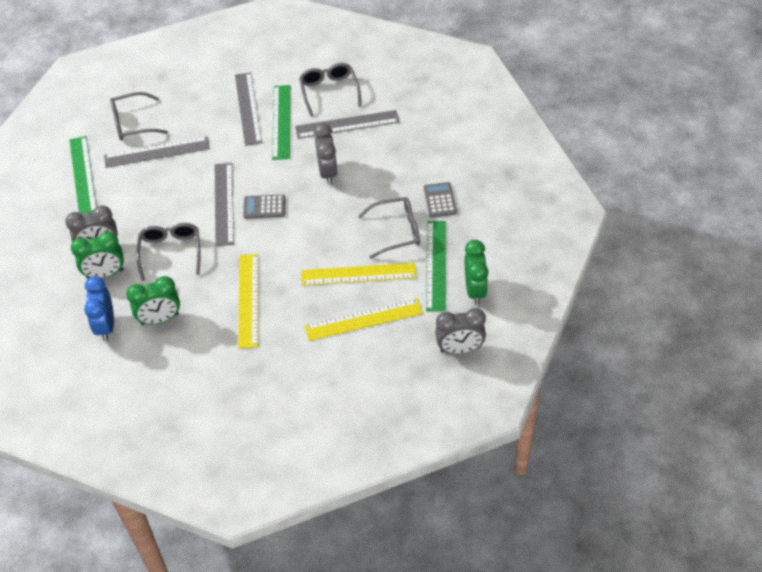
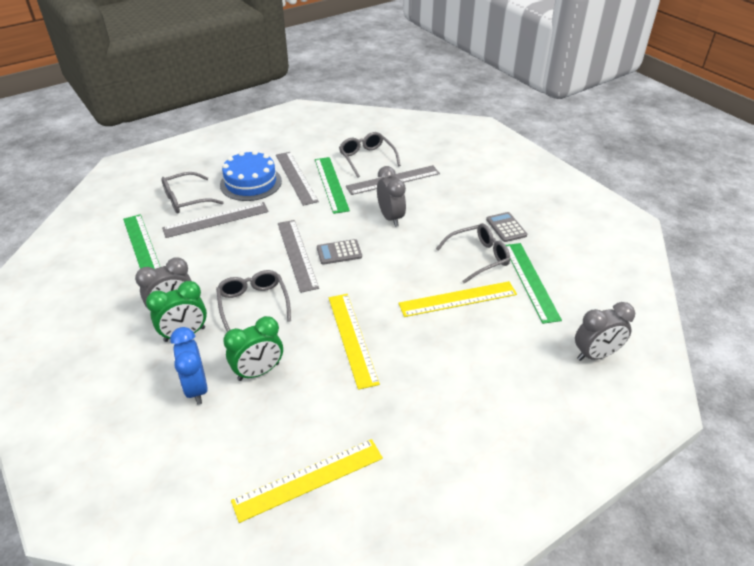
camera: 15 degrees left, 10 degrees down
(200, 109) = (251, 183): none -> blue cake
(363, 319) = (482, 340): yellow ruler -> yellow ruler (308, 479)
(475, 290) = (580, 298): green clock -> none

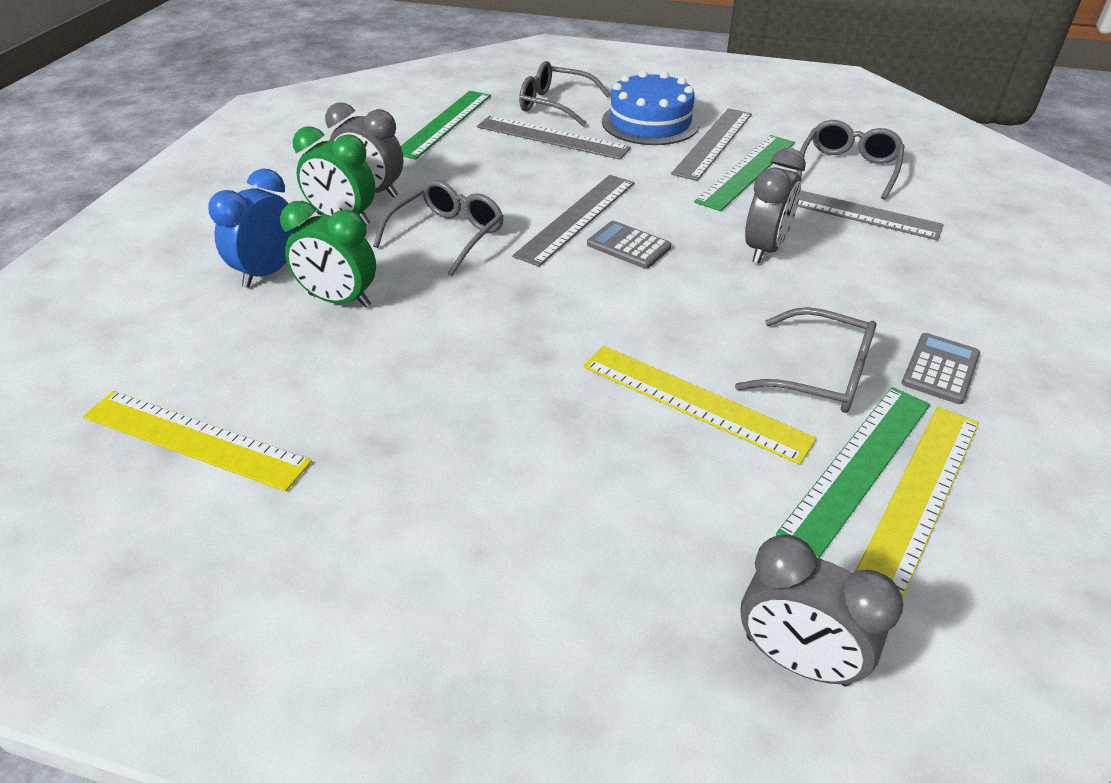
camera: 50 degrees right, 0 degrees up
(352, 338) = (482, 343): yellow ruler -> yellow ruler (920, 494)

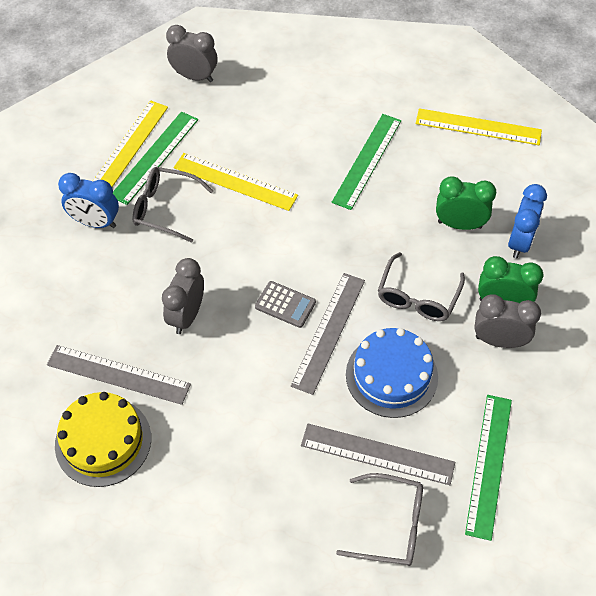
camera: 170 degrees right, 15 degrees up
(650, 122) = (287, 501): blue cake -> blue cake (391, 375)
(713, 143) = (223, 468): grey ruler -> none
(747, 171) = (194, 422): green ruler -> green ruler (367, 161)
(848, 168) = (103, 441): grey glasses -> yellow cake
(940, 369) = (95, 222): grey calculator -> blue clock

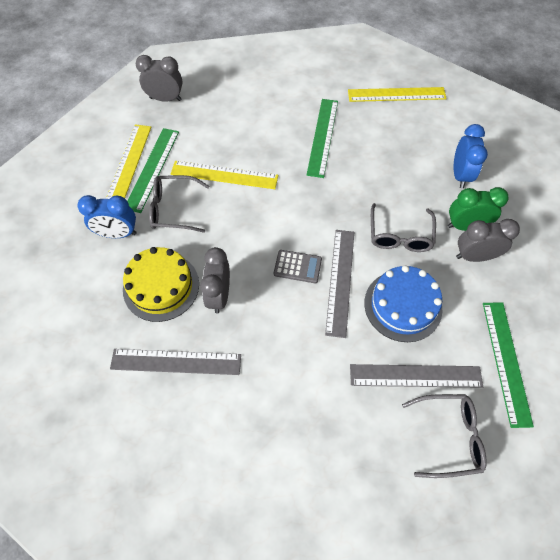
camera: 15 degrees left, 5 degrees up
(103, 441) = (180, 427): yellow cake -> yellow cake (161, 286)
(459, 224) = (410, 171): green clock -> none

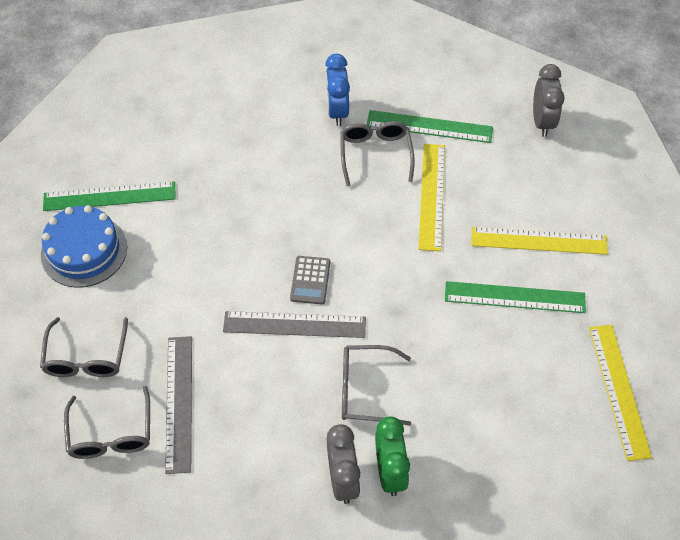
camera: 85 degrees right, 5 degrees down
(128, 165) = (431, 104): yellow ruler -> yellow ruler (539, 241)
(161, 286) = (276, 158): yellow cake -> none
(176, 362) = (193, 183): grey ruler -> none
(219, 295) = (268, 210): grey clock -> none
(370, 464) = (86, 357): none -> grey glasses
(403, 305) = (266, 391): blue cake -> blue cake (84, 250)
(460, 175) = (478, 471): blue clock -> none
(506, 361) = (197, 504): green ruler -> green ruler (109, 196)

